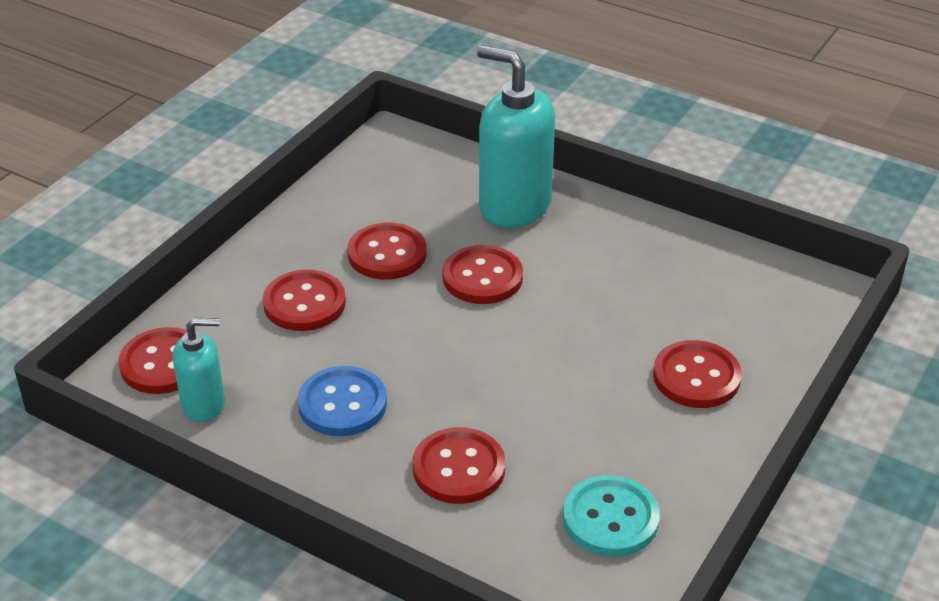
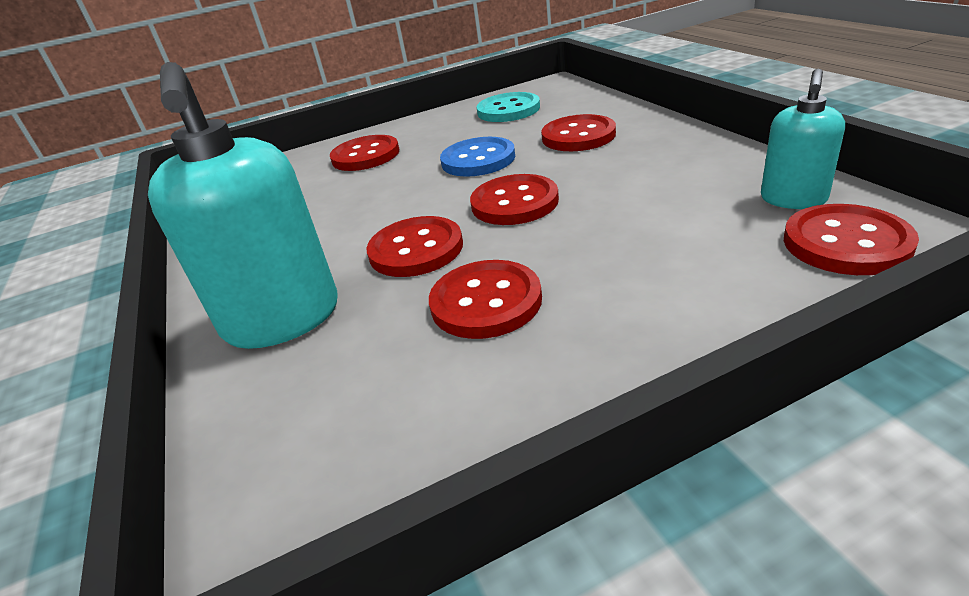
camera: 140 degrees left, 5 degrees down
(204, 404) = (793, 199): turquoise soap dispenser -> turquoise soap dispenser turned 90 degrees counterclockwise
(304, 303) = (631, 269): red button -> red button (514, 203)
(342, 404) = (643, 179): blue button -> blue button (478, 160)

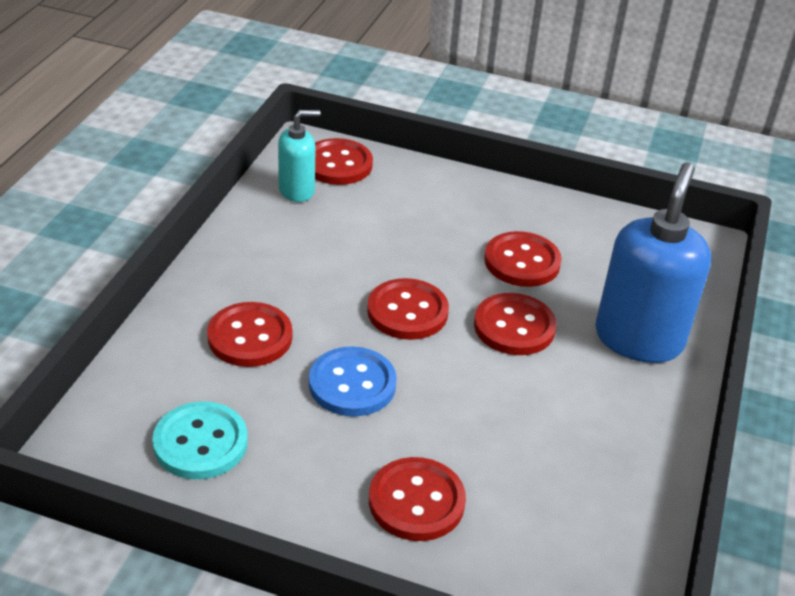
camera: 145 degrees left, 5 degrees up
(282, 319) = (638, 338): turquoise soap dispenser -> blue soap dispenser

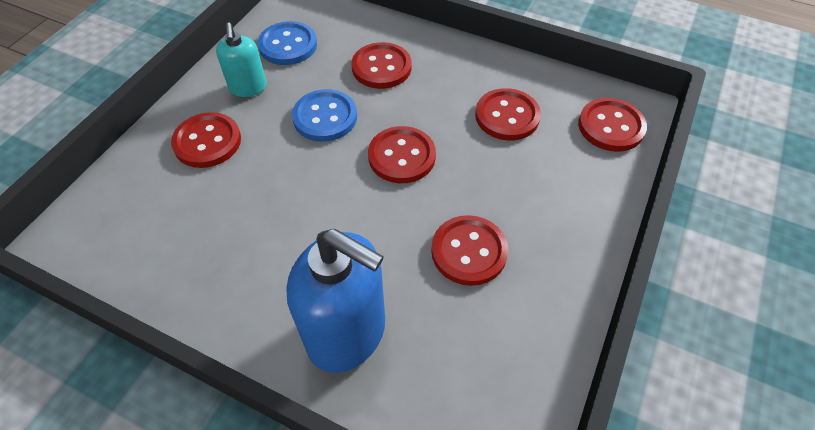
camera: 100 degrees right, 15 degrees up
(200, 443) = (288, 45): turquoise button -> blue button
(297, 190) = (564, 98): turquoise soap dispenser -> turquoise soap dispenser (248, 87)
(514, 327) = (376, 229): red button -> red button (507, 116)

